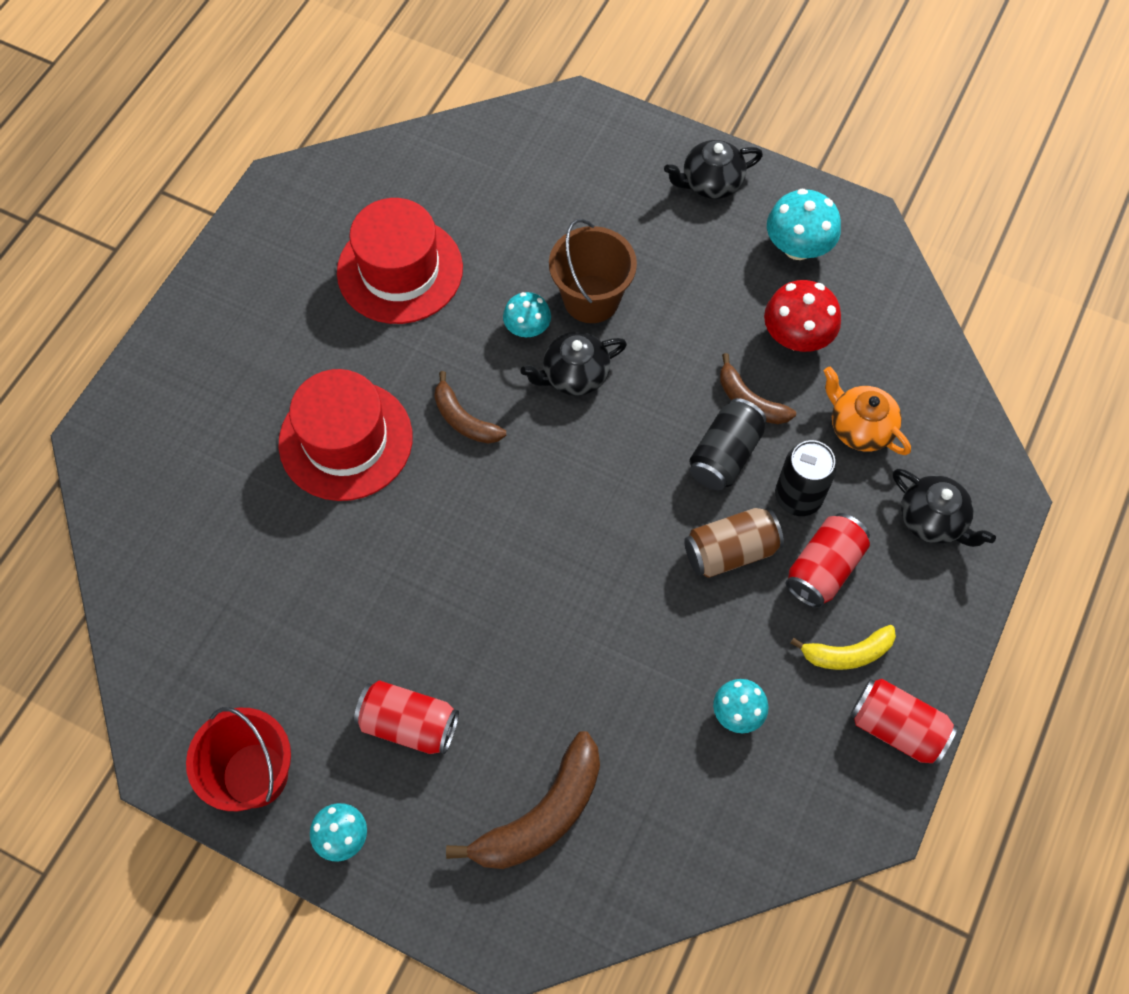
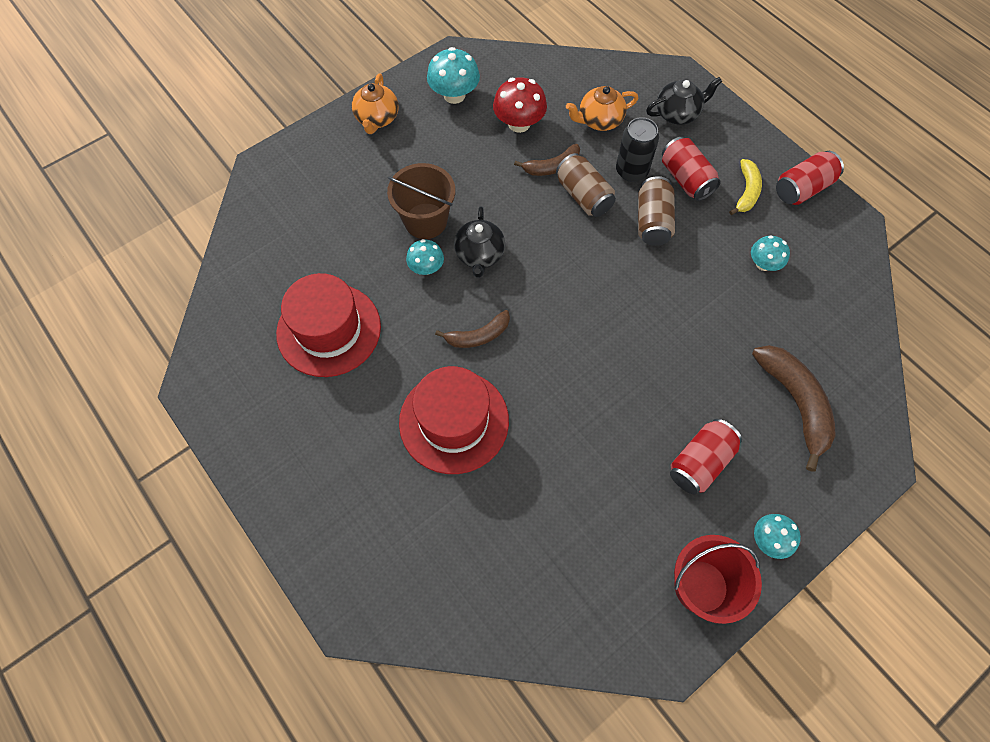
camera: 65 degrees left, 0 degrees up
(710, 183) = (377, 119): black teapot -> orange teapot
(724, 455) = (583, 196): black can -> brown can

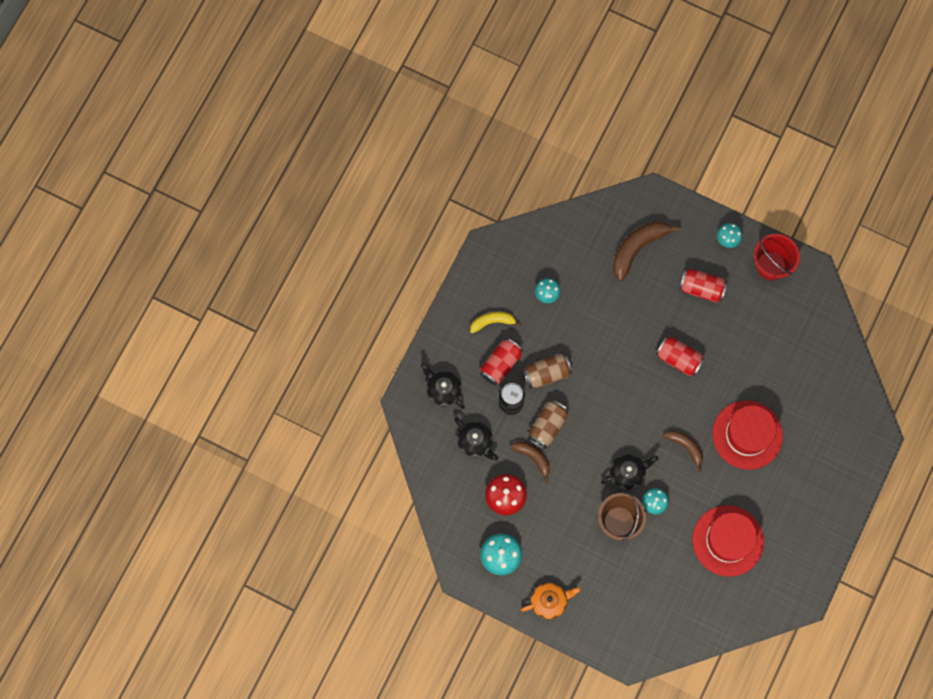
camera: 115 degrees left, 10 degrees up
(599, 120) = (475, 442): orange teapot -> black teapot
(802, 188) = (472, 287): red can -> red can (678, 359)

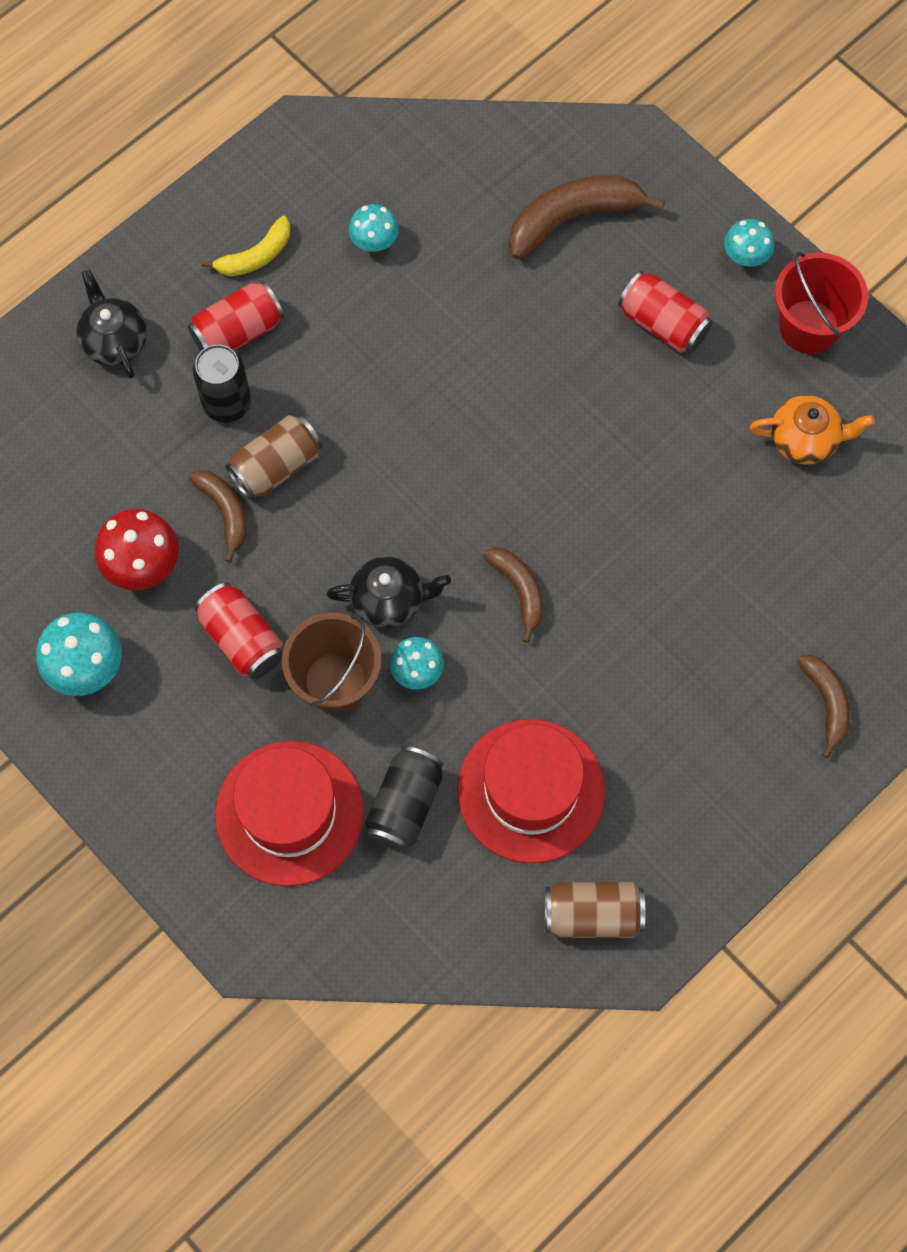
camera: 20 degrees right, 5 degrees down
(475, 442) = (132, 449): black teapot -> none
(492, 322) = (256, 256): yellow banana -> yellow banana turned 135 degrees clockwise
(547, 374) = (315, 375): brown can -> brown can (592, 914)
(549, 601) = (140, 782): orange teapot -> orange teapot (804, 439)
(674, 568) = (405, 805): none -> black can
(678, 359) = (570, 431): red can -> red can (242, 639)
(747, 435) = (646, 609): red hat -> red hat (289, 813)
(845, 451) = (826, 703): none -> brown banana

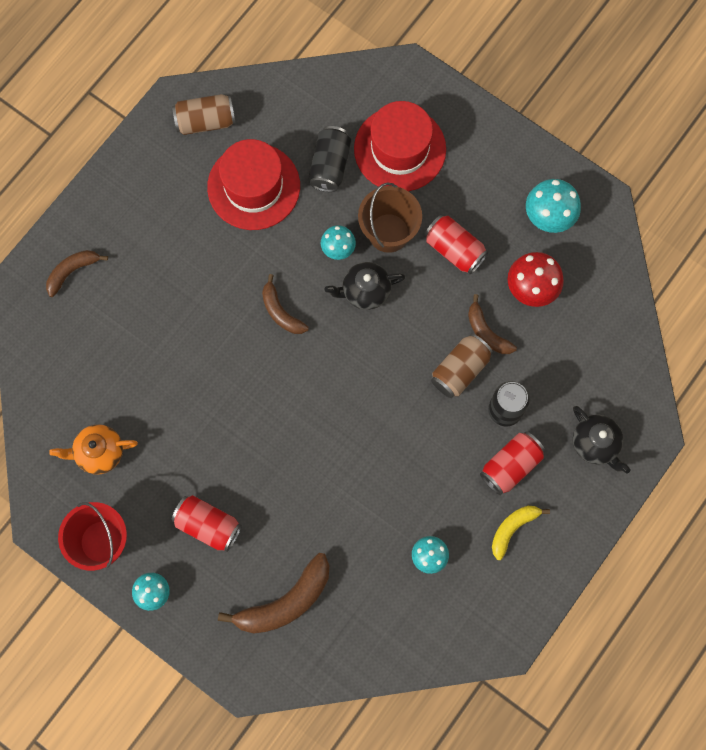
camera: 170 degrees right, 5 degrees up
(826, 703) = (72, 271): brown banana -> brown banana turned 75 degrees clockwise

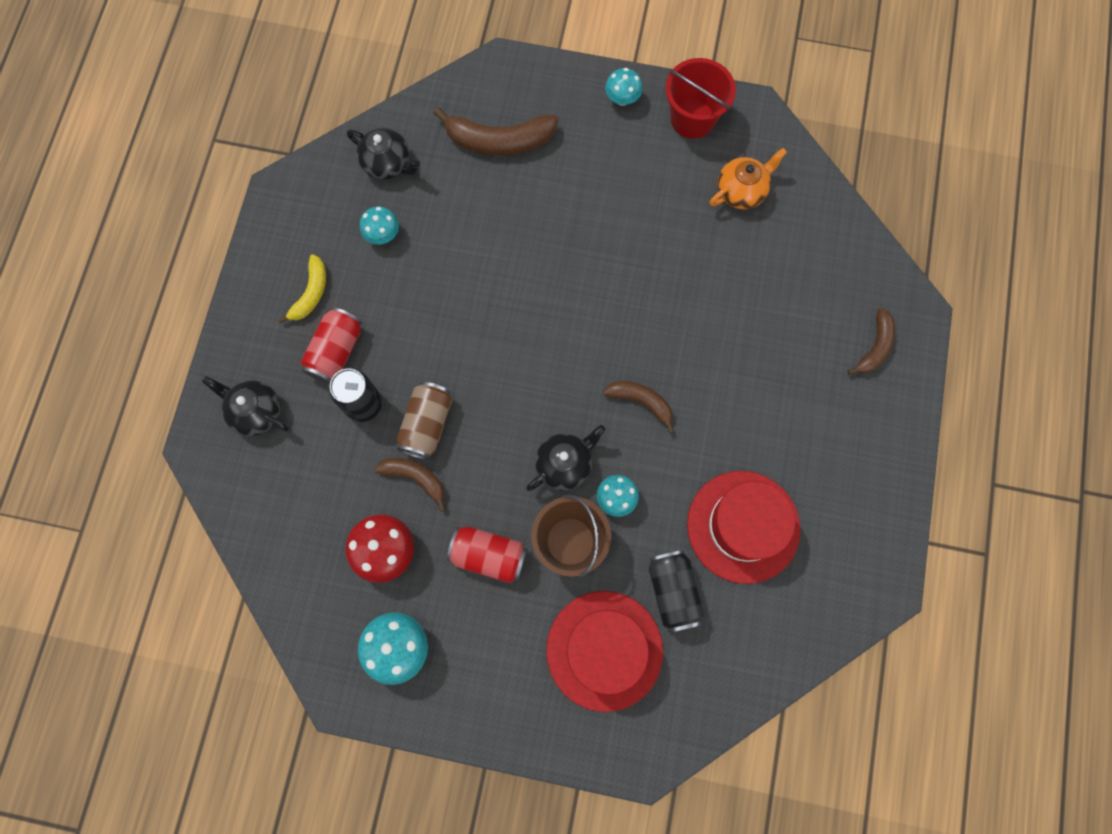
camera: 155 degrees right, 0 degrees up
(205, 121) = (838, 579): brown can -> none
(208, 525) = (604, 173): red can -> none
(285, 602) = (499, 140): brown banana -> brown banana turned 120 degrees counterclockwise
(396, 625) = (388, 163): none -> black teapot

